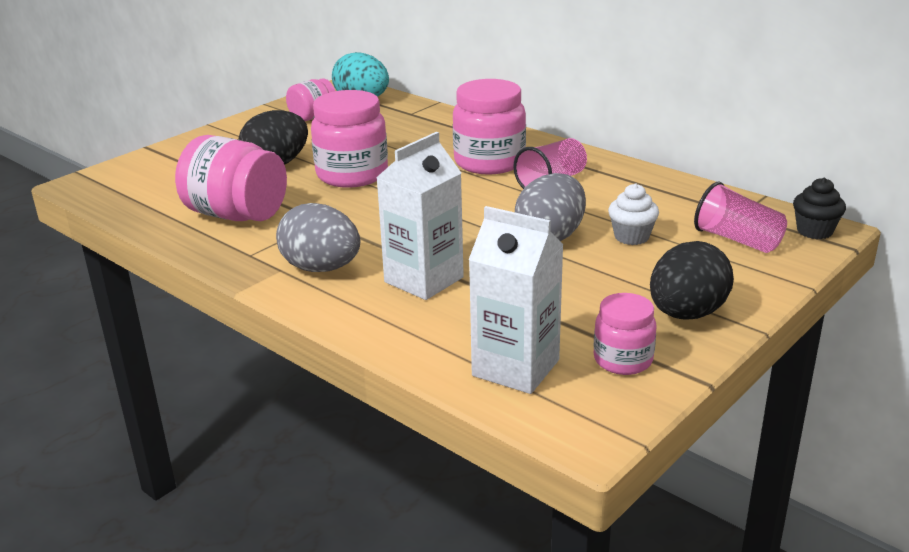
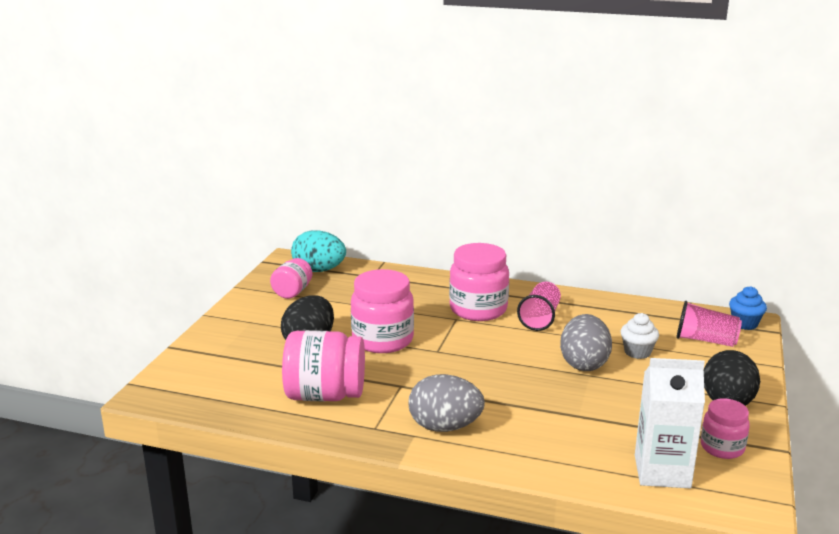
camera: 25 degrees left, 5 degrees down
(424, 280) = (531, 418): white carton -> none
(814, 231) = (744, 324): black cupcake -> blue cupcake

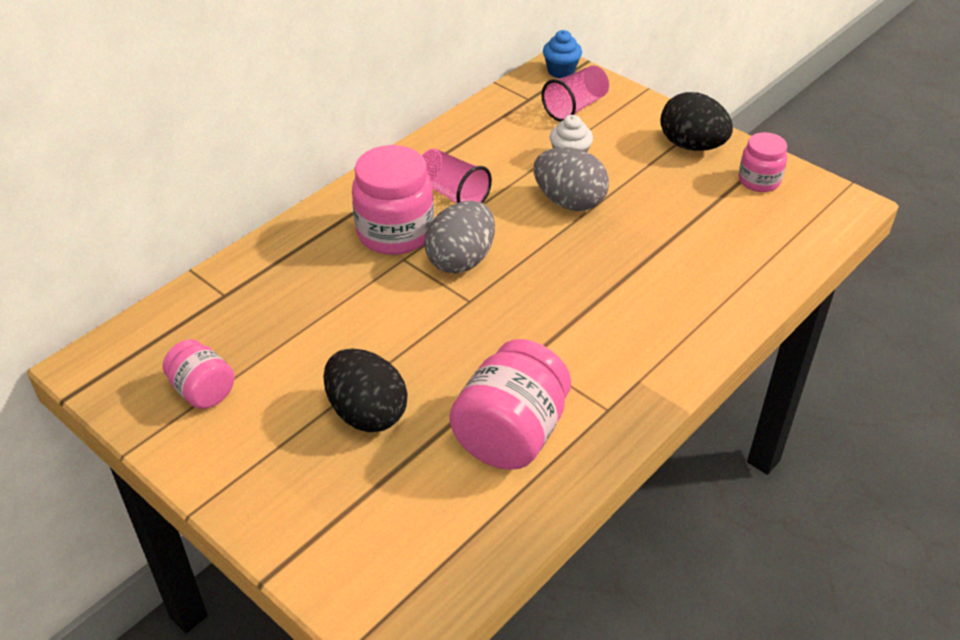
camera: 65 degrees left, 20 degrees up
(319, 270) = (157, 343): turquoise egg -> none
(382, 340) = (410, 340): pink jar -> none
(445, 427) = (635, 350): grey egg -> grey egg (461, 260)
(662, 471) = (779, 231): white carton -> none

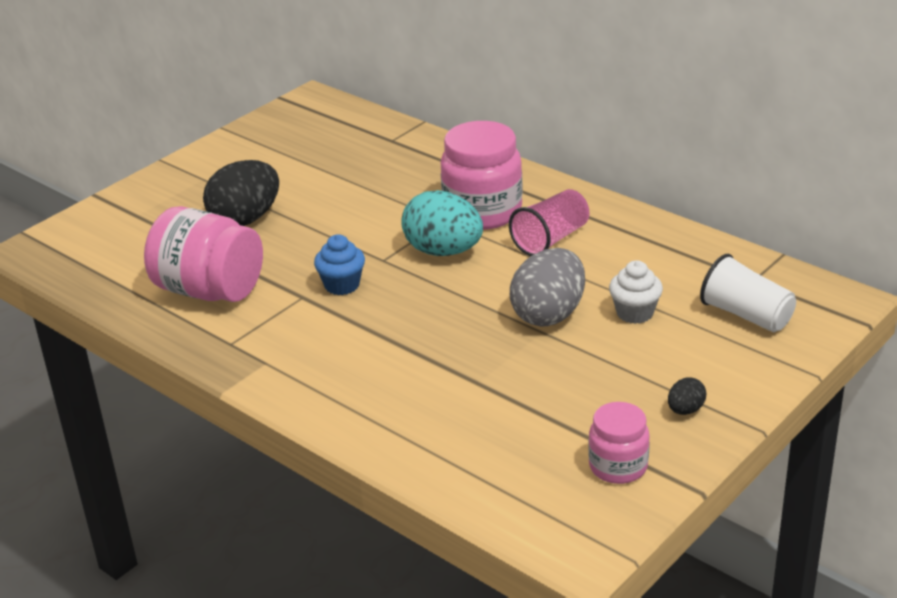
camera: 90 degrees right, 10 degrees down
(203, 391) = (279, 147): pink jar -> none
(461, 260) = (443, 251): grey egg -> turquoise egg
(561, 71) = (829, 302): blue cupcake -> blue cupcake (342, 285)
(575, 107) = (746, 315): pink cup -> white cup
(692, 145) = (685, 410): black egg -> black egg, size x0.46

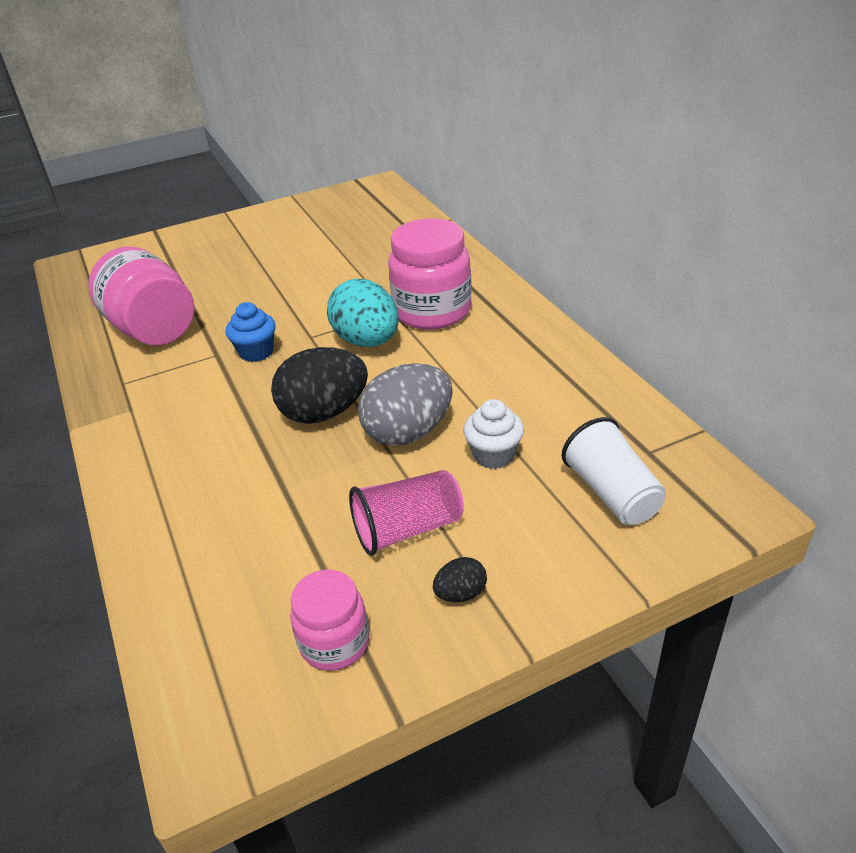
camera: 25 degrees right, 5 degrees up
(245, 219) = (238, 274): black egg -> black egg (324, 413)
(550, 239) = (472, 353): pink cup -> pink cup (407, 529)

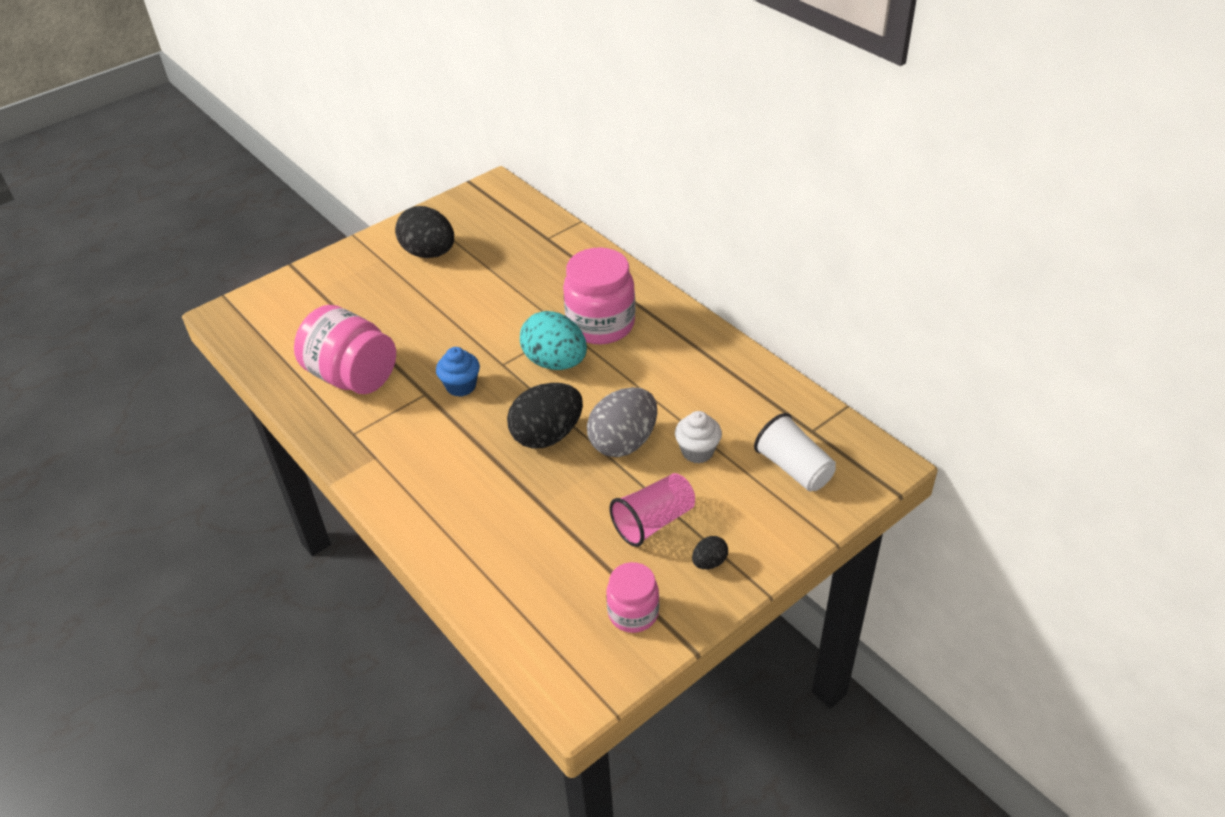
camera: 15 degrees left, 5 degrees up
(287, 233) = (429, 253): none -> black egg

